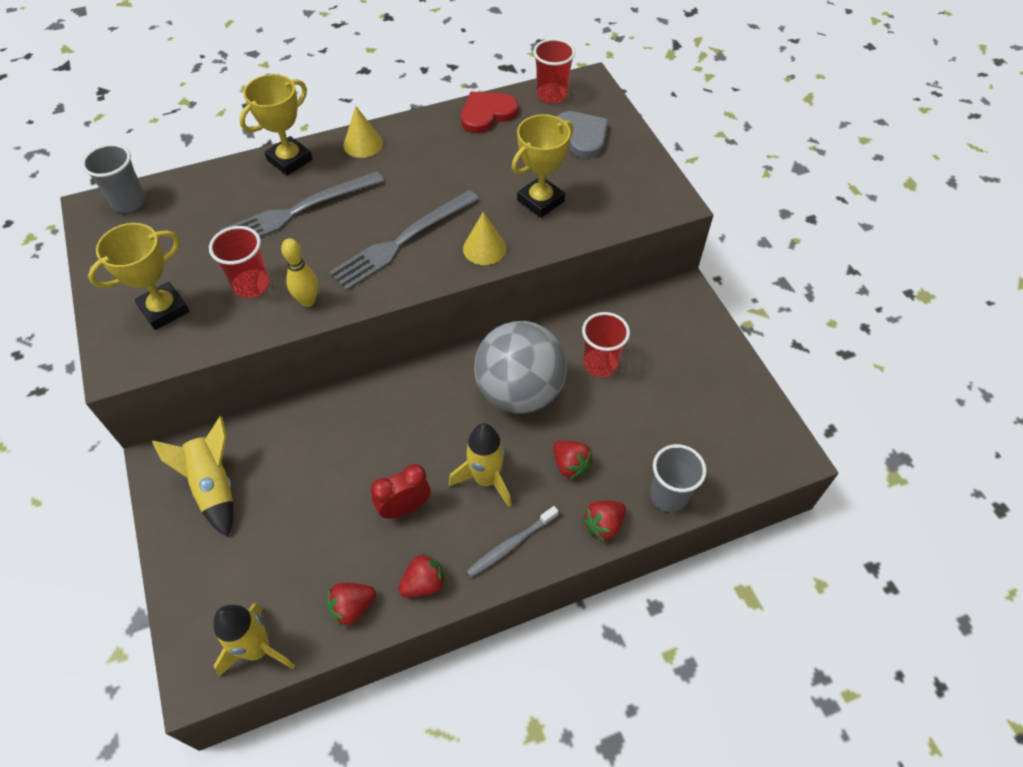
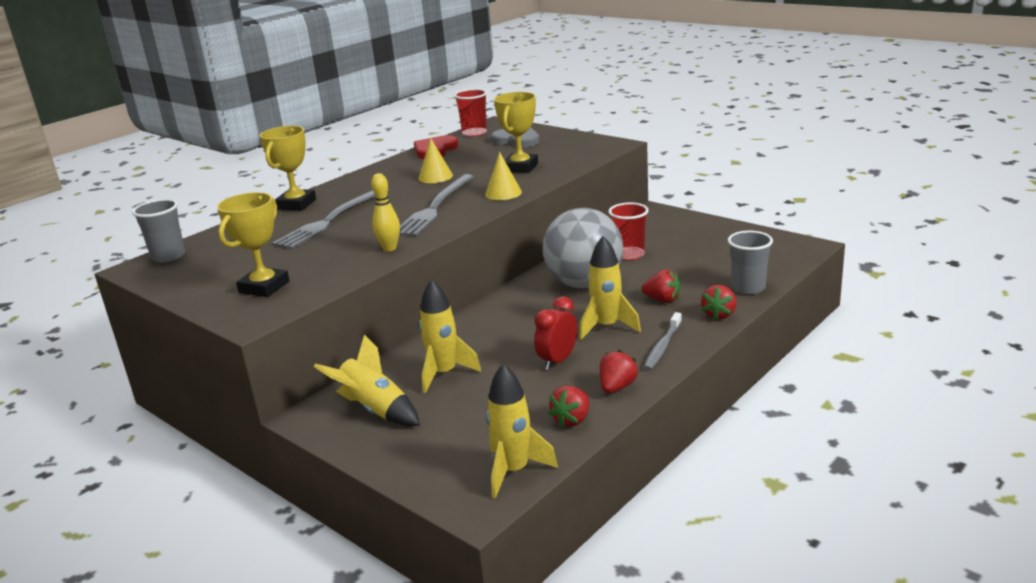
camera: 25 degrees left, 30 degrees down
(251, 285) = (331, 256): red cup -> none
(301, 466) = (444, 374): none -> yellow rocket
(363, 144) = (351, 183): yellow cone -> yellow cone (435, 177)

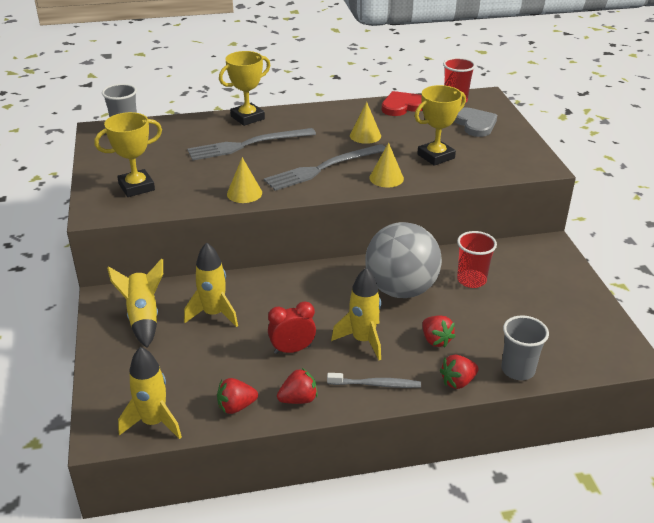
camera: 35 degrees right, 10 degrees up
(389, 248) = (244, 193): yellow bowling pin -> yellow cone
(662, 346) = (376, 384): grey toothbrush -> grey toothbrush turned 150 degrees counterclockwise

